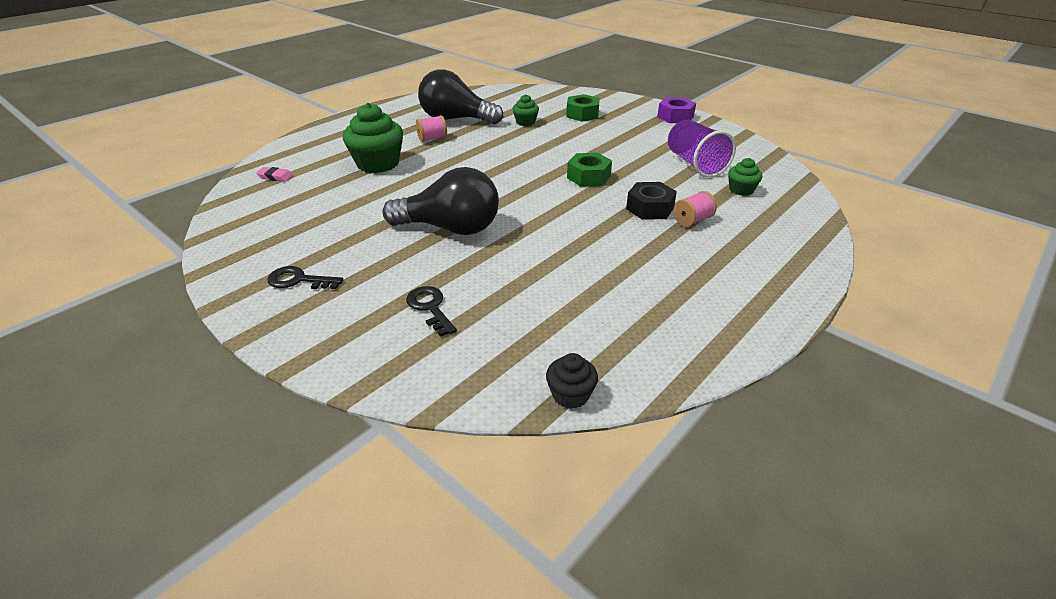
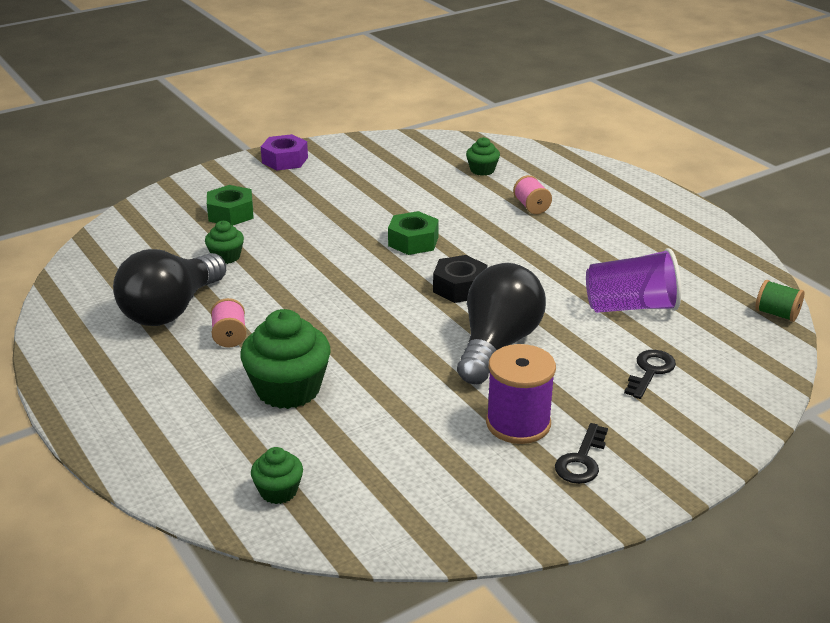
camera: 75 degrees left, 5 degrees down
(275, 177) = (278, 491): pink eraser -> green cupcake
(346, 248) = (518, 423): none -> purple spool
(430, 307) = (650, 371): black key -> black key turned 135 degrees clockwise
(570, 395) = (776, 314): black cupcake -> green spool
(650, 208) = (499, 222): black nut -> black nut (460, 287)
(695, 164) = (415, 178): purple cup -> purple cup (630, 307)

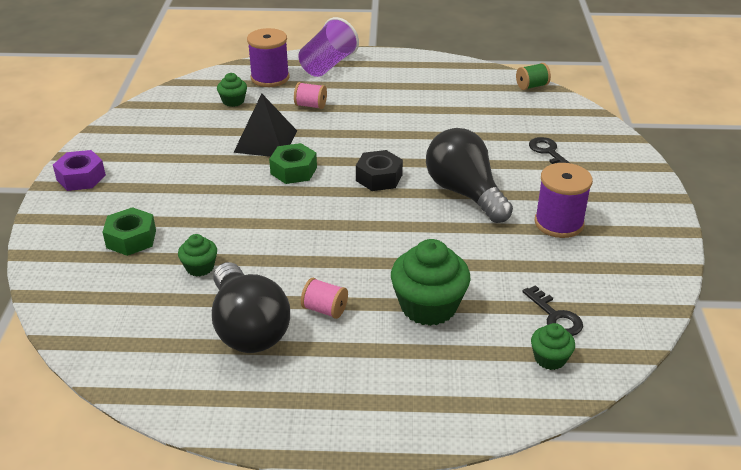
camera: 55 degrees left, 5 degrees up
(441, 210) = (266, 141): none -> black pyramid
(547, 169) = (270, 78): none -> purple spool
(581, 460) = (615, 216): black key -> black key (555, 317)
(630, 307) = (474, 126): purple cup -> purple cup (328, 65)

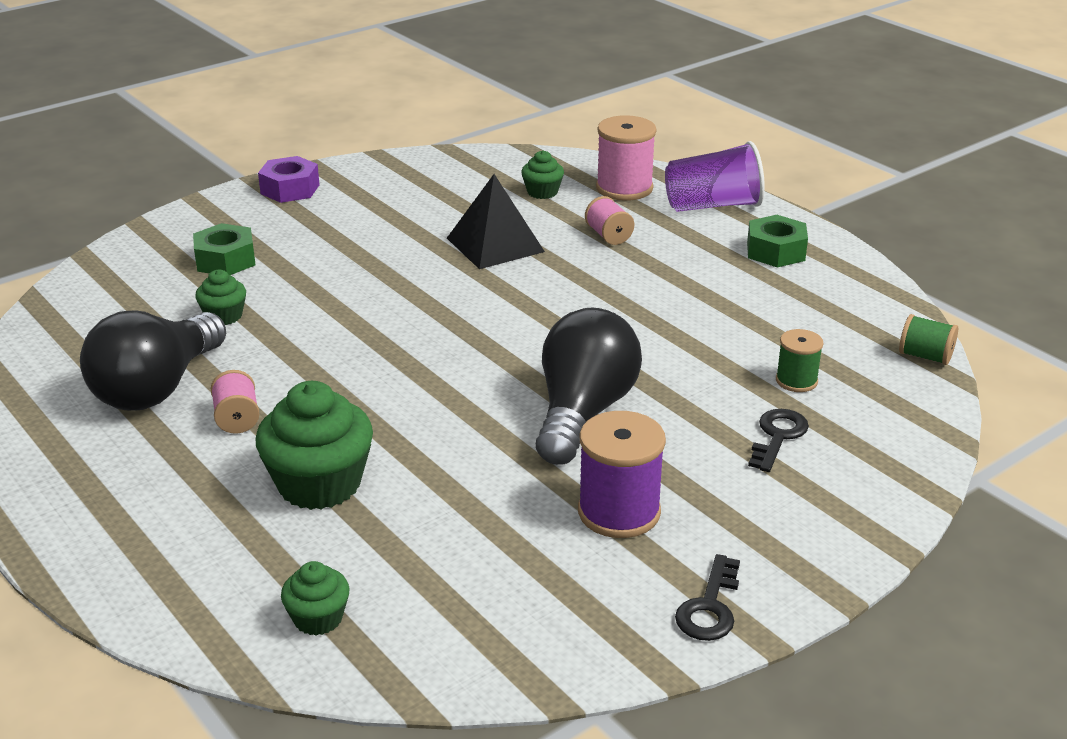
camera: 50 degrees right, 5 degrees down
(270, 78) = (624, 188): purple spool -> pink spool
(293, 170) = (463, 286): green nut -> green nut (775, 251)
(379, 177) = (528, 342): black nut -> none
(511, 125) = (796, 381): none -> green spool
(555, 317) = (408, 590): black key -> black key (709, 607)

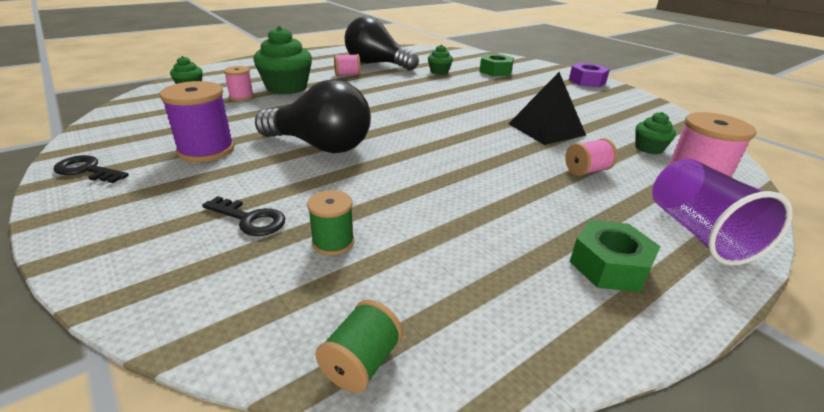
camera: 90 degrees right, 0 degrees up
(377, 530) = (241, 97): none -> pink spool

